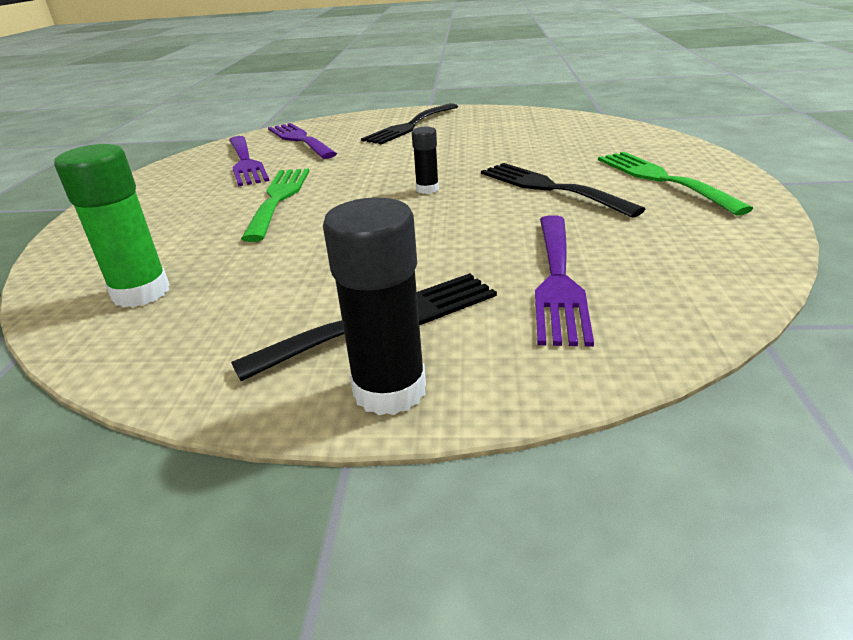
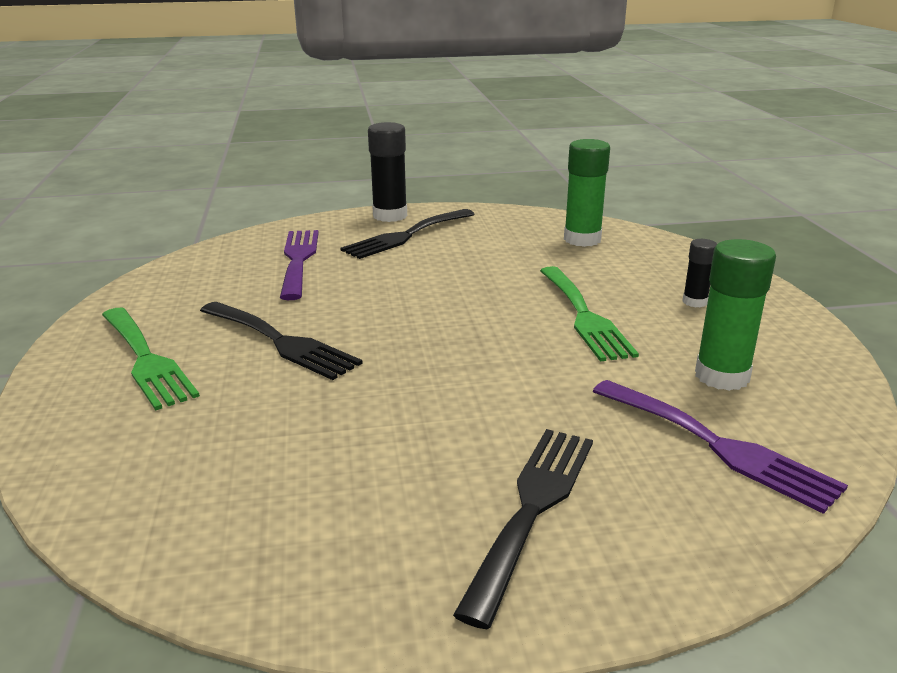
camera: 165 degrees right, 5 degrees down
(245, 163) = (722, 376): purple fork -> green glue stick
(427, 189) = (421, 335): black glue stick -> black glue stick (695, 302)

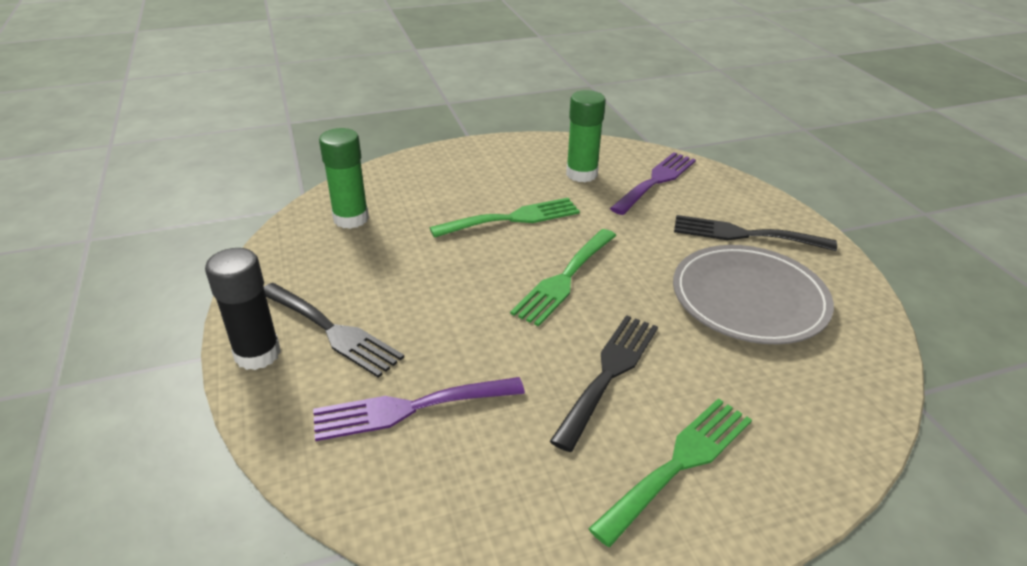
camera: 100 degrees left, 10 degrees up
(358, 465) = (749, 298): none -> grey plate
(447, 335) = (564, 279): none -> green fork
(695, 302) = (478, 175): black glue stick -> none

